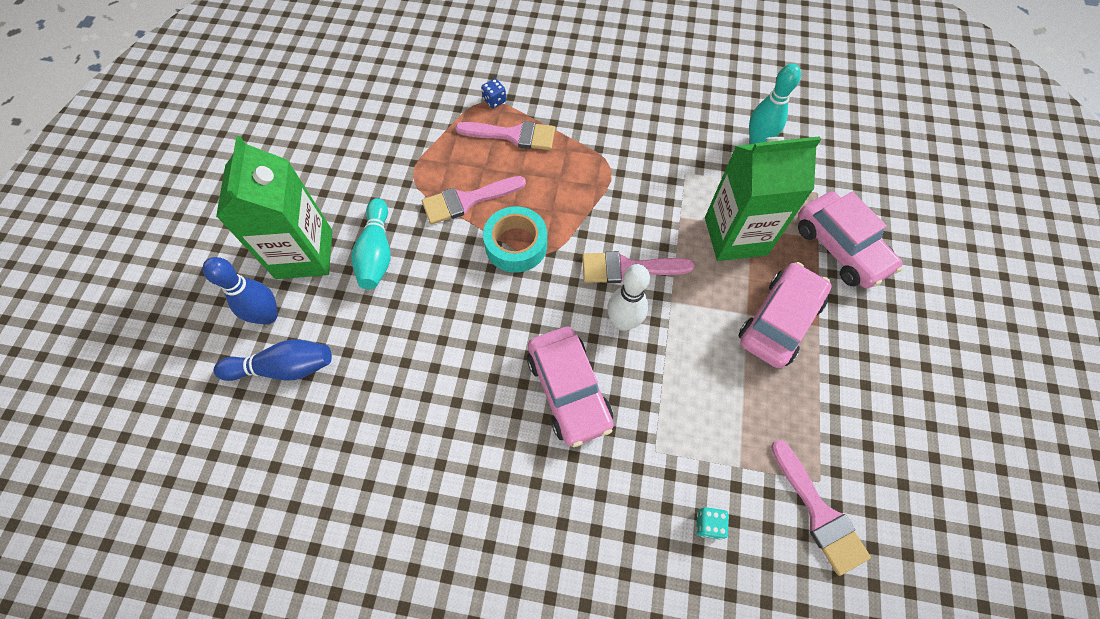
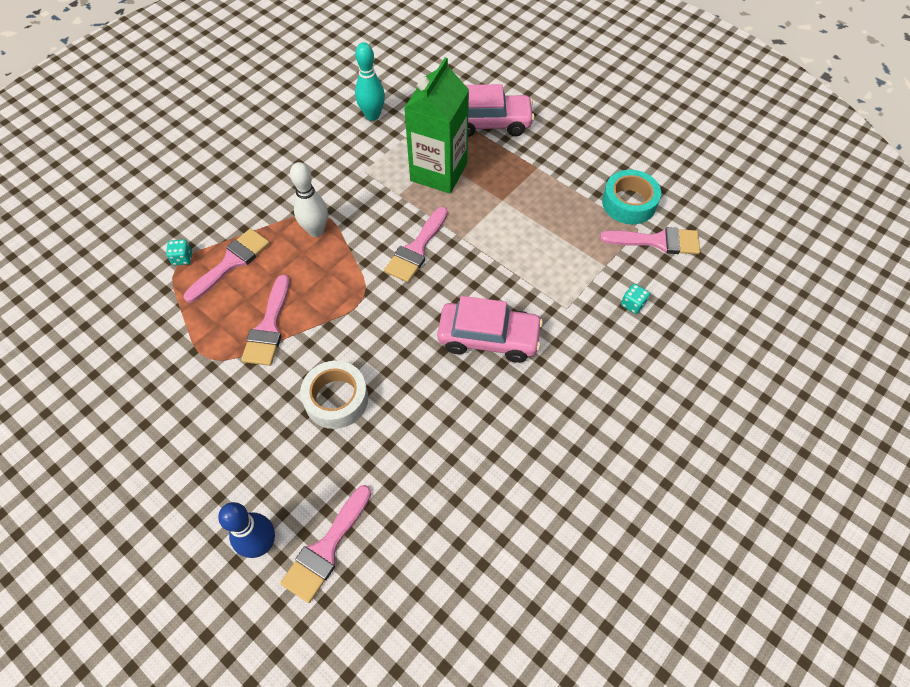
camera: 60 degrees left, 5 degrees down
(284, 368) = (326, 549): blue bowling pin -> pink brush
(304, 254) = (218, 485): green carton -> none
(377, 253) = (266, 421): turquoise bowling pin -> none
(427, 293) = (336, 399): none -> white tape
(494, 100) = (182, 258): blue dice -> turquoise dice
(516, 245) = (340, 312): turquoise tape -> turquoise tape (629, 203)
(623, 322) = (458, 275): white bowling pin -> white bowling pin (316, 230)
(779, 321) = (519, 186): pink car -> none

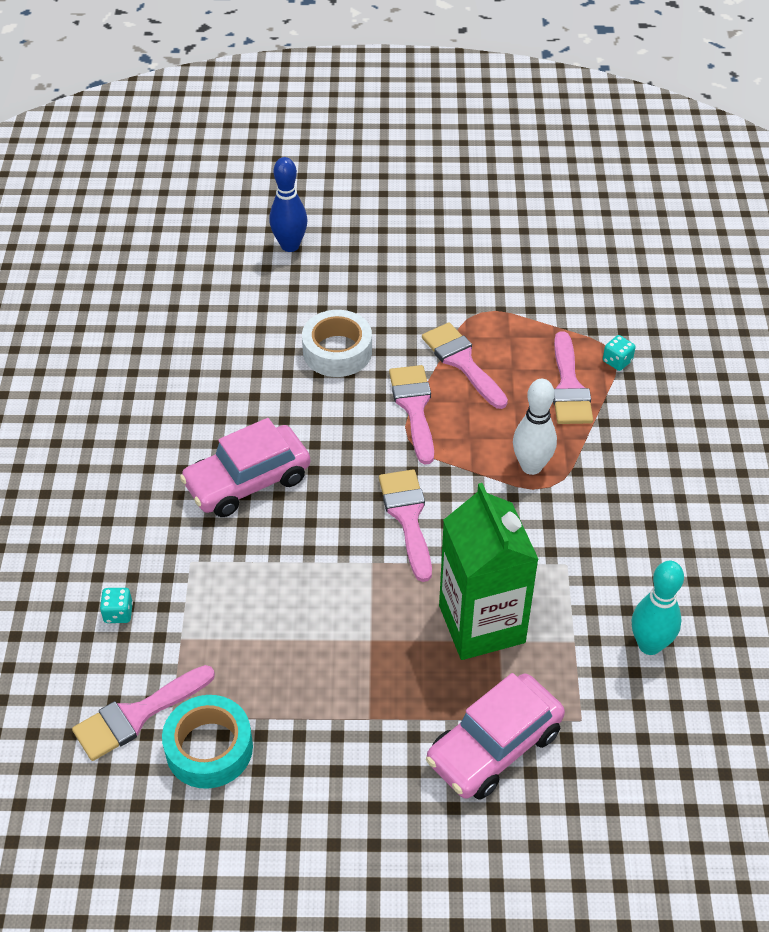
camera: 140 degrees right, 10 degrees down
(326, 549) = (239, 269): pink brush -> pink brush (414, 407)

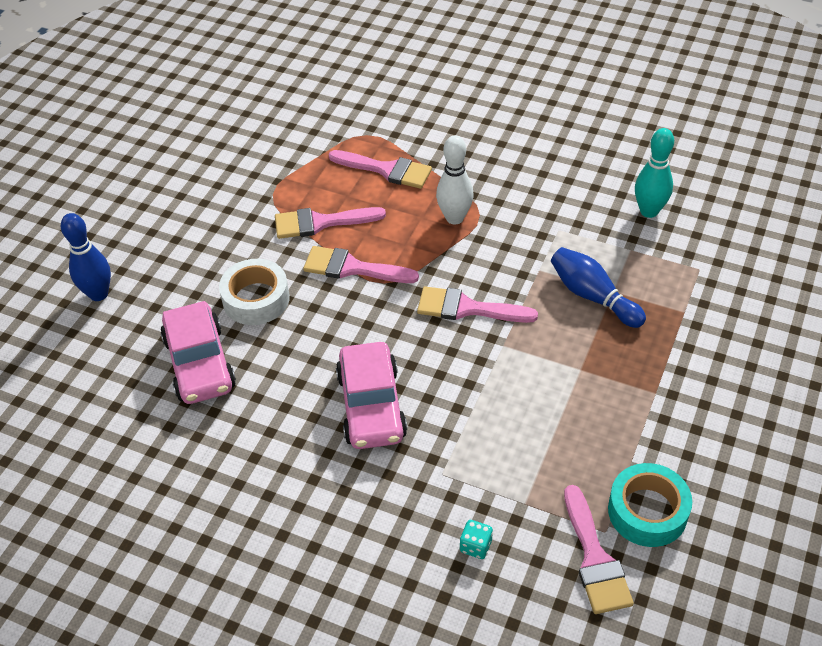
camera: 65 degrees left, 0 degrees up
(481, 624) = (593, 296): green carton -> blue bowling pin
(494, 746) = (706, 325): pink car -> pink car (200, 363)
(617, 361) = (377, 135): turquoise dice -> none

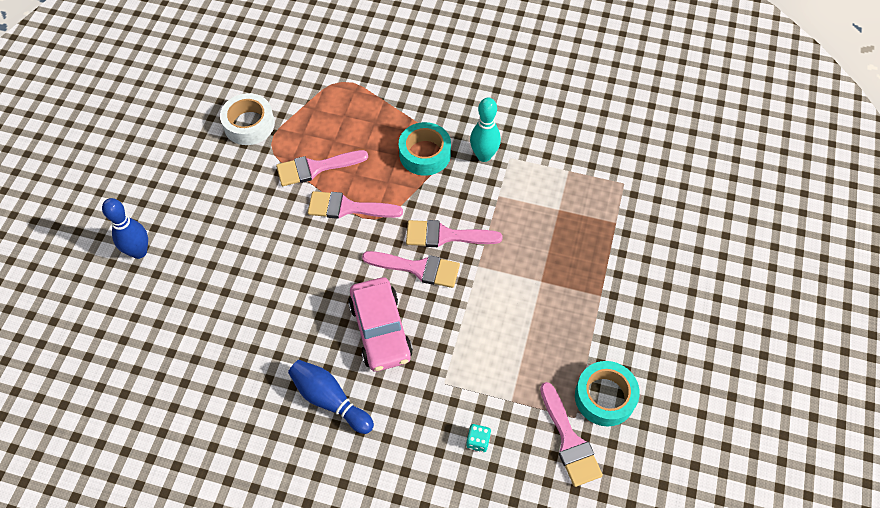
camera: 10 degrees left, 10 degrees up
(200, 363) = (235, 307): pink car -> none
(256, 299) = (272, 244): white tape -> white tape (249, 124)
(386, 170) = (363, 114): pink brush -> pink brush (418, 268)
(454, 218) = (425, 154): white bowling pin -> turquoise tape
(593, 296) = (543, 215): blue bowling pin -> blue bowling pin (330, 400)
(649, 211) = (579, 134): turquoise bowling pin -> turquoise bowling pin (484, 156)

